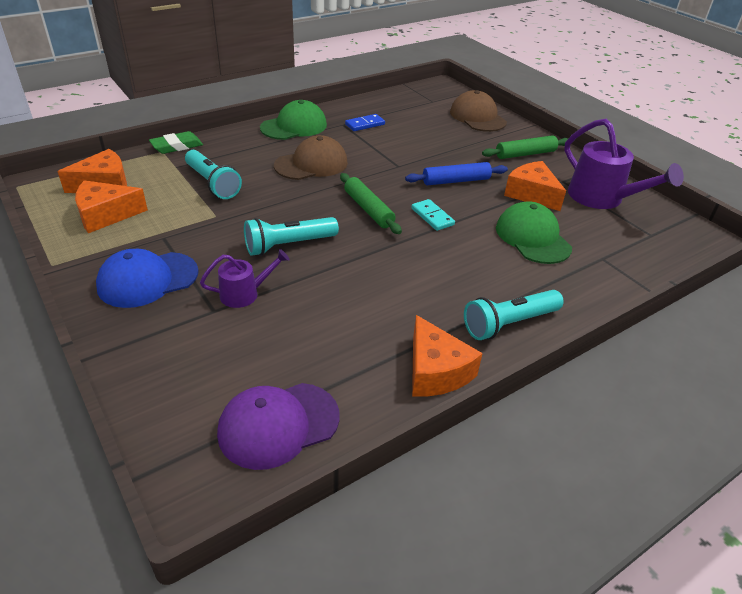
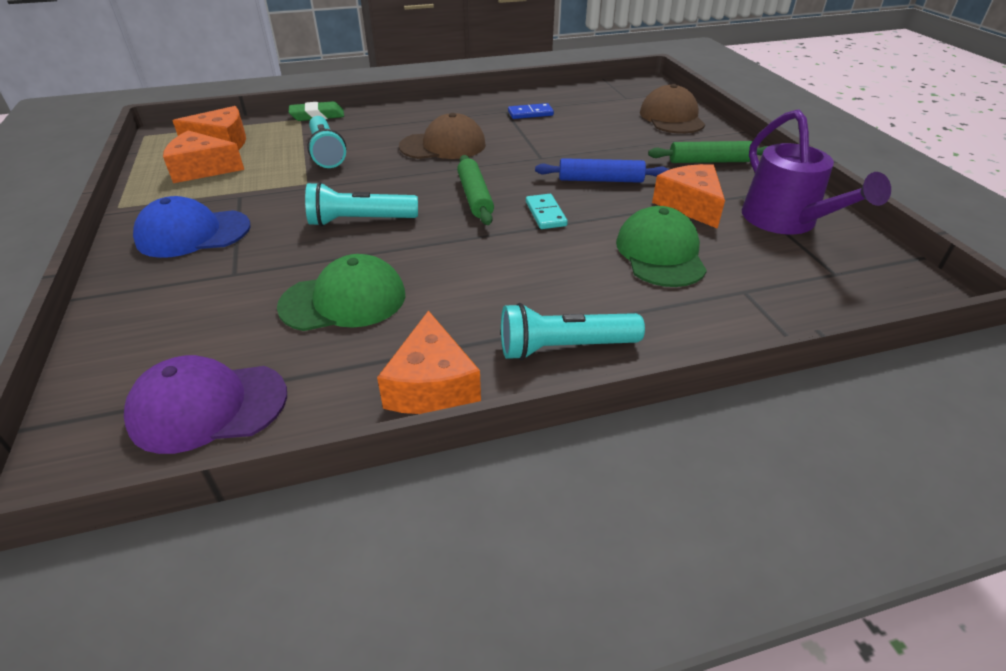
camera: 20 degrees right, 0 degrees up
(245, 293) = (278, 262): purple watering can -> none
(294, 126) = (450, 108): green cap -> green cap (343, 300)

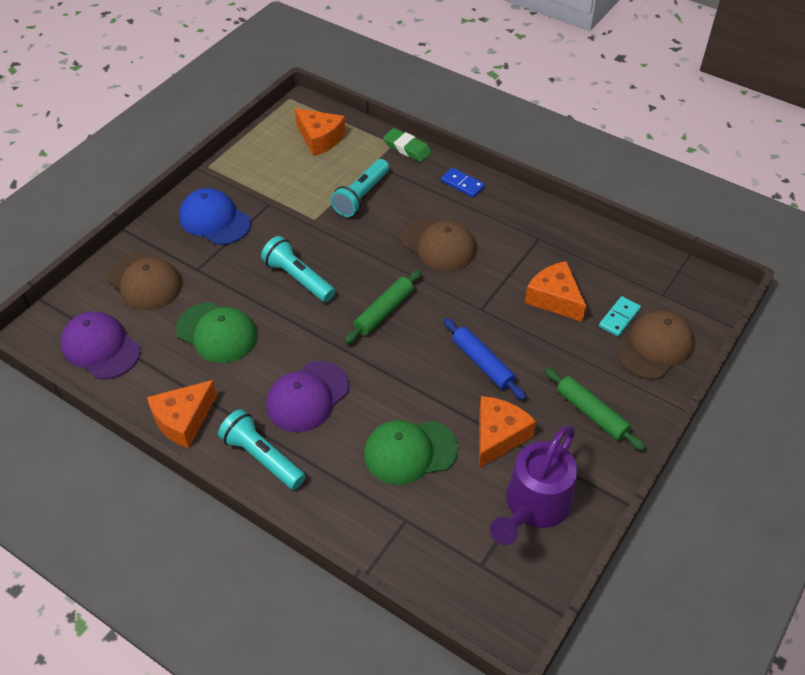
camera: 50 degrees right, 10 degrees up
(178, 319) = (145, 281): none -> brown cap
(202, 169) = (280, 160): orange cheese -> orange cheese (554, 299)
(518, 280) = (307, 397): none -> purple cap
(530, 113) = (552, 255): blue domino -> blue domino (462, 184)
(546, 214) = (400, 362): turquoise domino -> turquoise domino (619, 318)
(660, 253) = (410, 451): green cap -> green cap turned 150 degrees counterclockwise

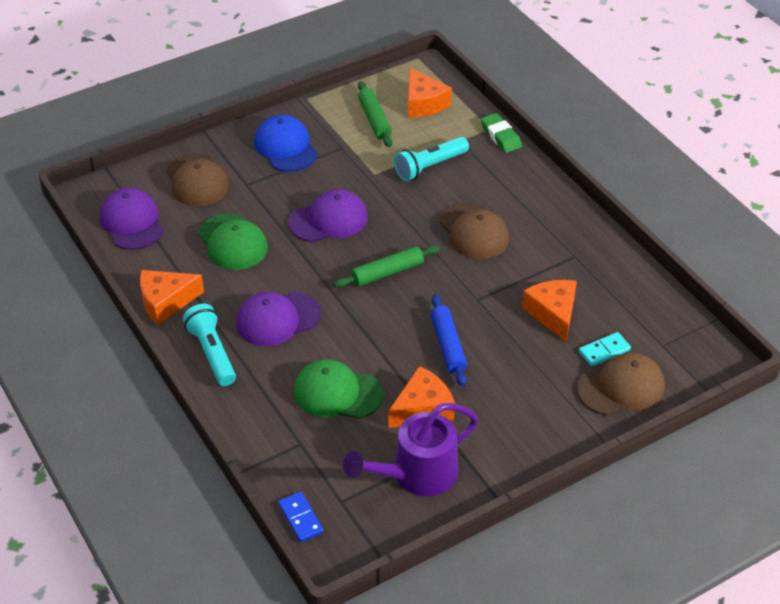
camera: 25 degrees right, 5 degrees down
(298, 278) = (329, 220): turquoise flashlight -> purple cap
(462, 184) = (533, 185): blue domino -> blue domino (301, 518)
(591, 413) = (520, 421): green rolling pin -> green rolling pin (374, 119)

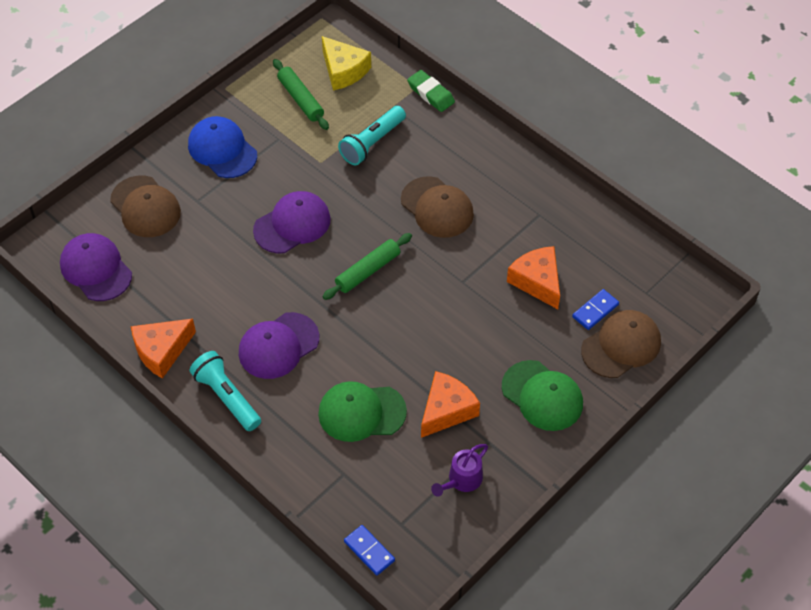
camera: 15 degrees left, 10 degrees up
(233, 242) = (205, 270): green cap -> green cap (542, 396)
(416, 475) = (461, 480): purple watering can -> purple watering can, size x0.55
(423, 103) = (343, 71): orange cheese -> yellow cheese
(448, 345) = (449, 337): blue rolling pin -> none
(604, 351) = (595, 311): turquoise domino -> blue domino

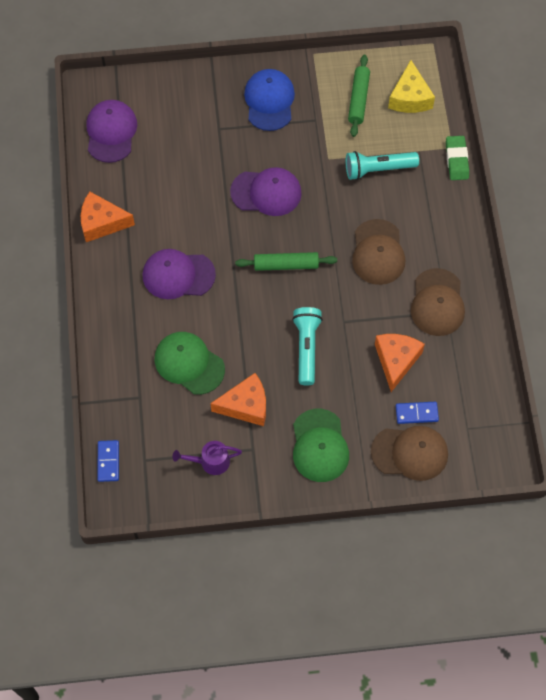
camera: 40 degrees right, 10 degrees up
(145, 207) = (181, 109): brown cap -> brown cap (437, 302)
(227, 397) = (114, 286): turquoise flashlight -> turquoise flashlight (306, 348)

